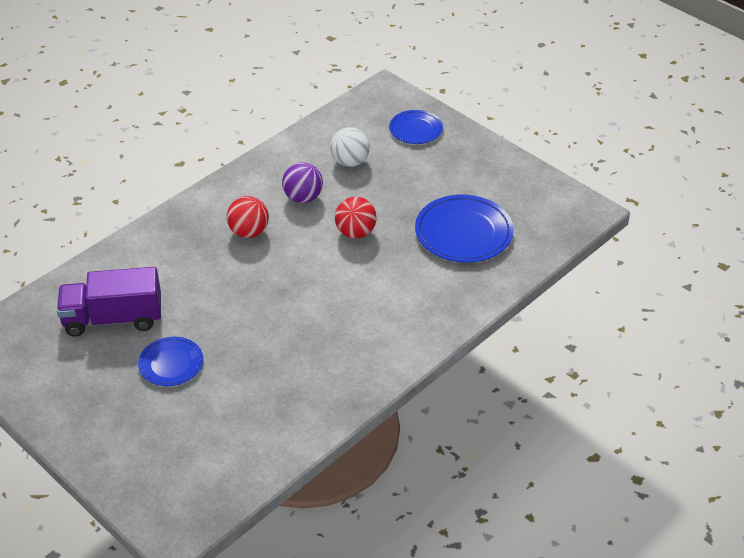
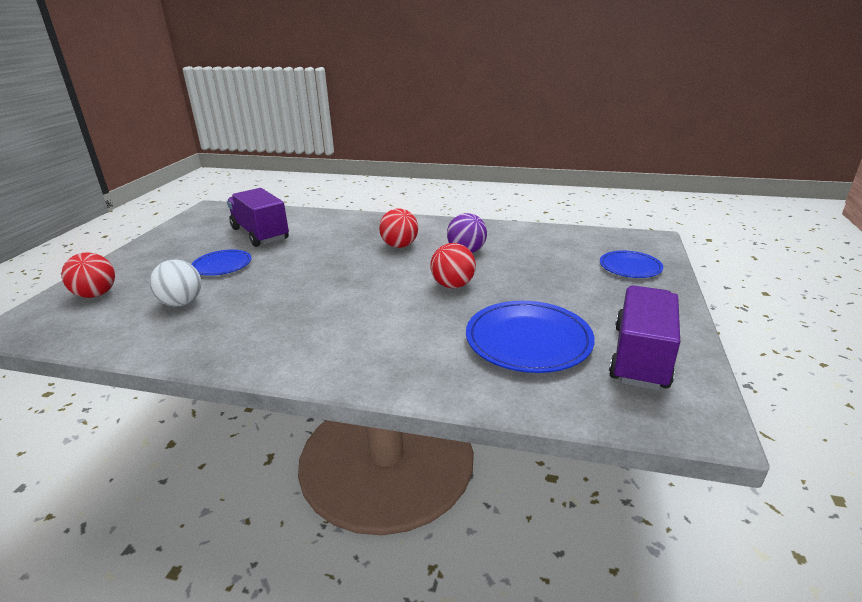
camera: 60 degrees right, 15 degrees down
(153, 466) = (96, 294): none -> red ball
(350, 162) = (538, 254): white ball -> white ball (181, 303)
(520, 196) = (640, 357): none -> purple truck

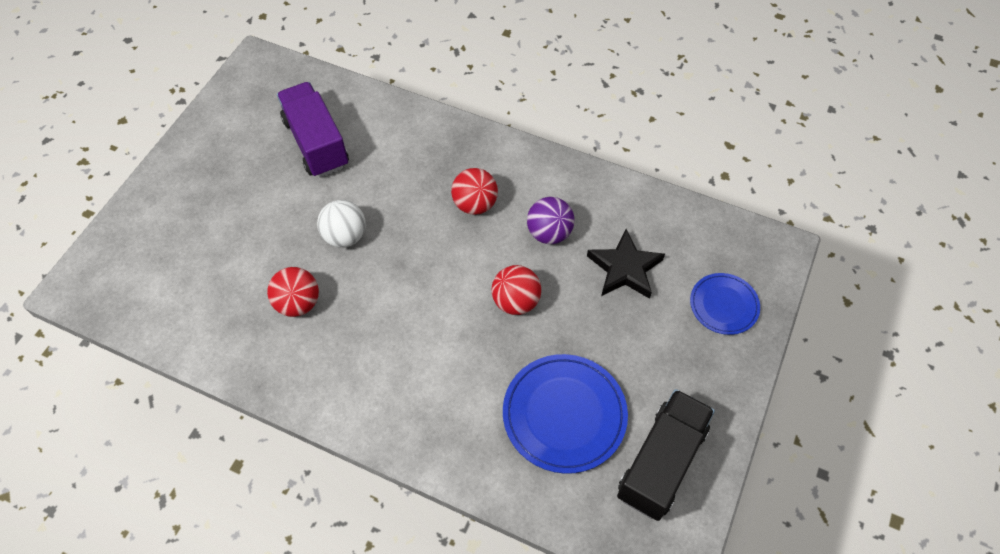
camera: 10 degrees right, 30 degrees up
(96, 294) = (145, 243): red ball -> red ball (298, 303)
(181, 303) = (232, 277): white ball -> white ball (345, 236)
(222, 265) = (272, 209): blue plate -> none
(537, 260) = (625, 269): none -> black star
(640, 357) = (661, 462): purple truck -> black truck

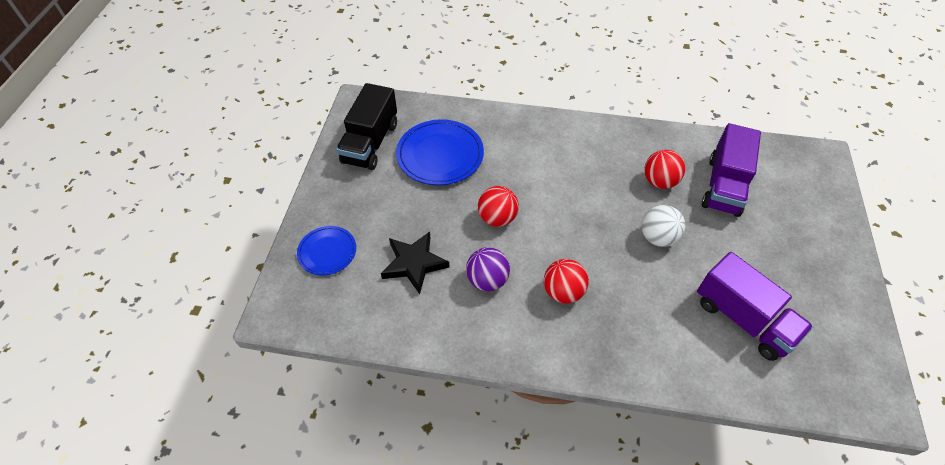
camera: 165 degrees right, 5 degrees down
(226, 279) = (724, 186): none -> purple truck

